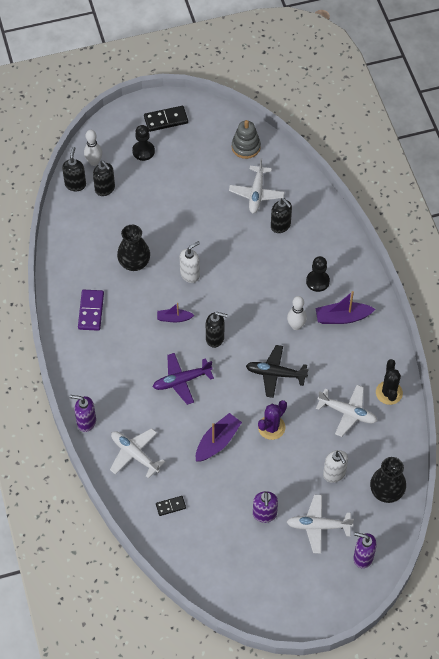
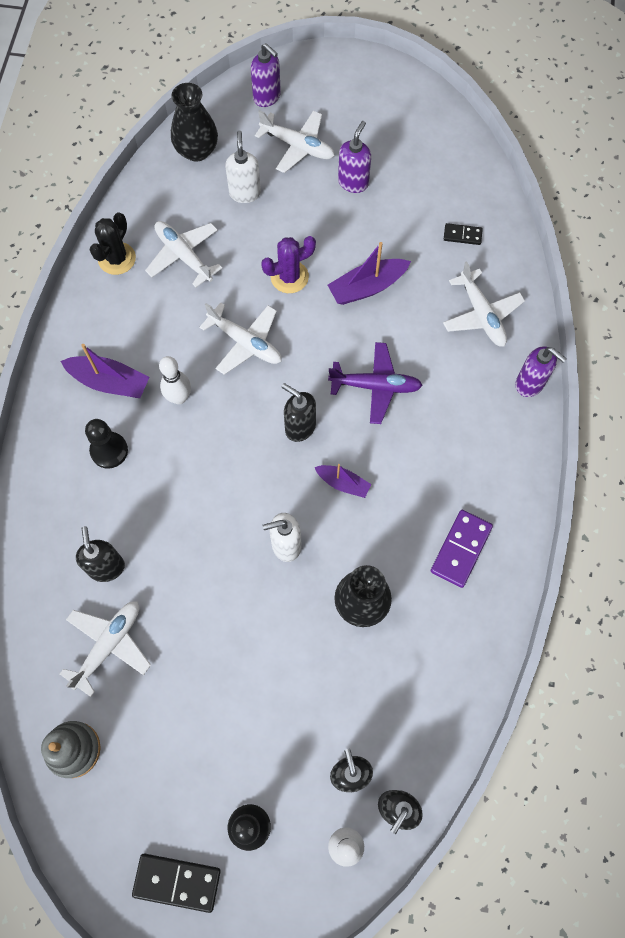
camera: 155 degrees left, 10 degrees up
(275, 374) = (245, 343): black plane -> white plane

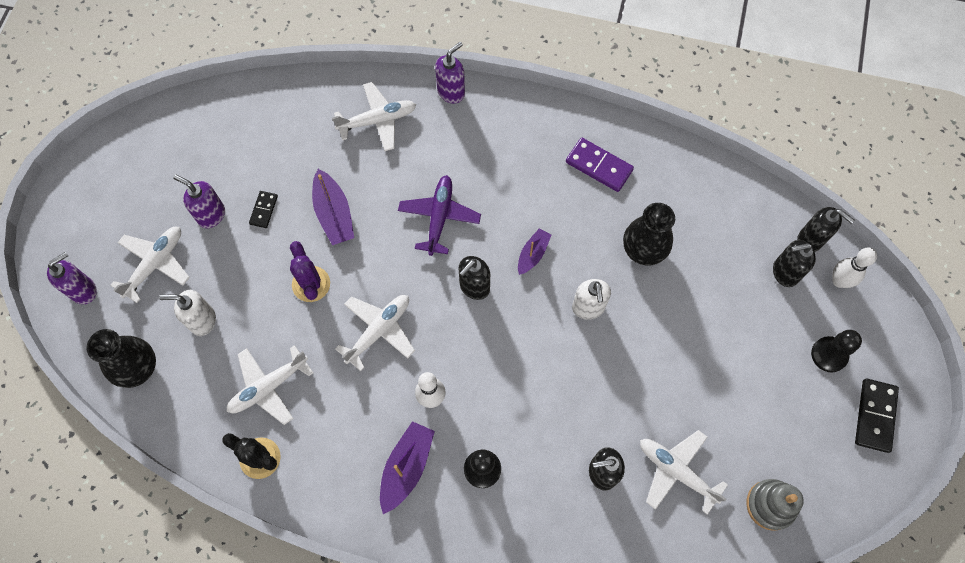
camera: 85 degrees left, 0 degrees up
(462, 235) = (291, 125): black domino -> black domino (264, 210)

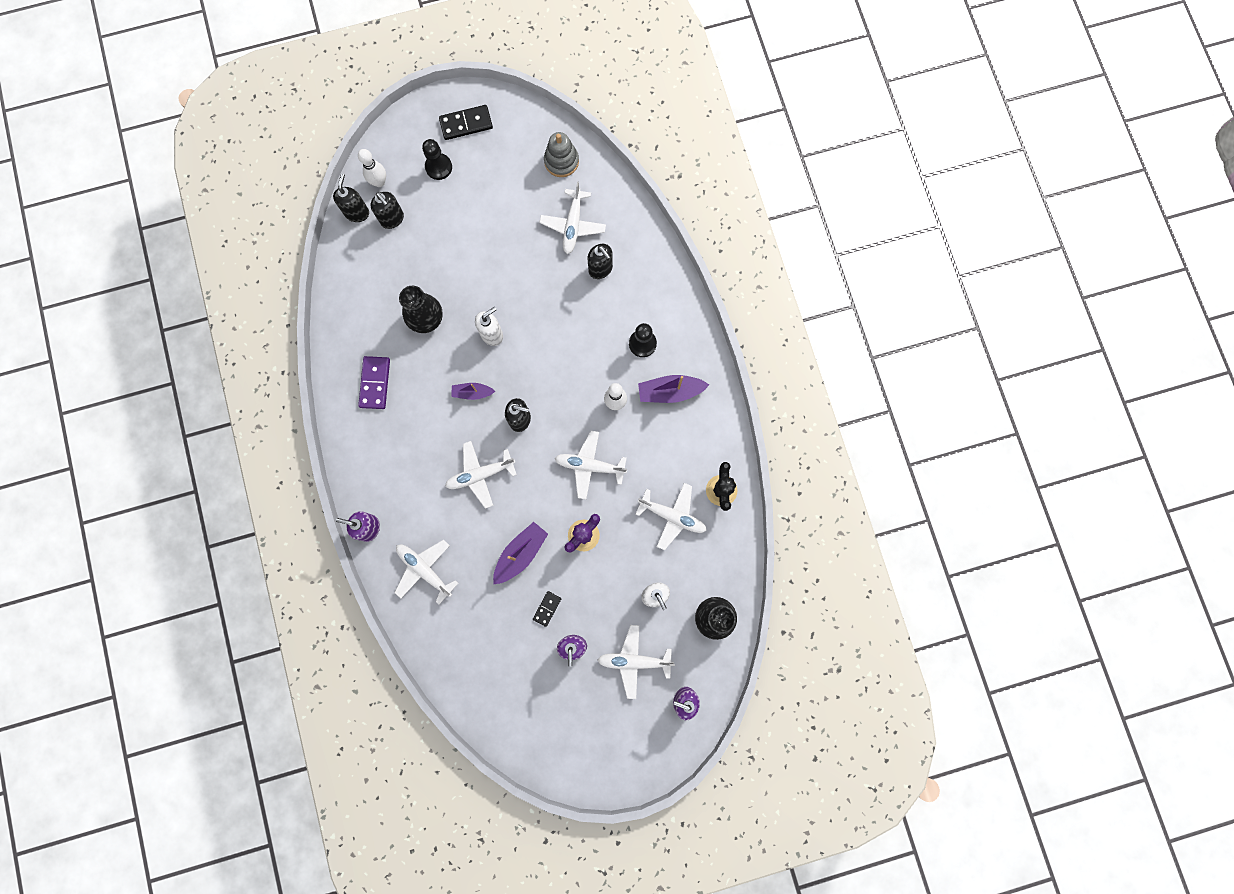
camera: 120 degrees left, 10 degrees up
(264, 210) = (547, 608): black domino -> black domino turned 45 degrees counterclockwise
(439, 217) = (480, 475): purple plane -> white plane

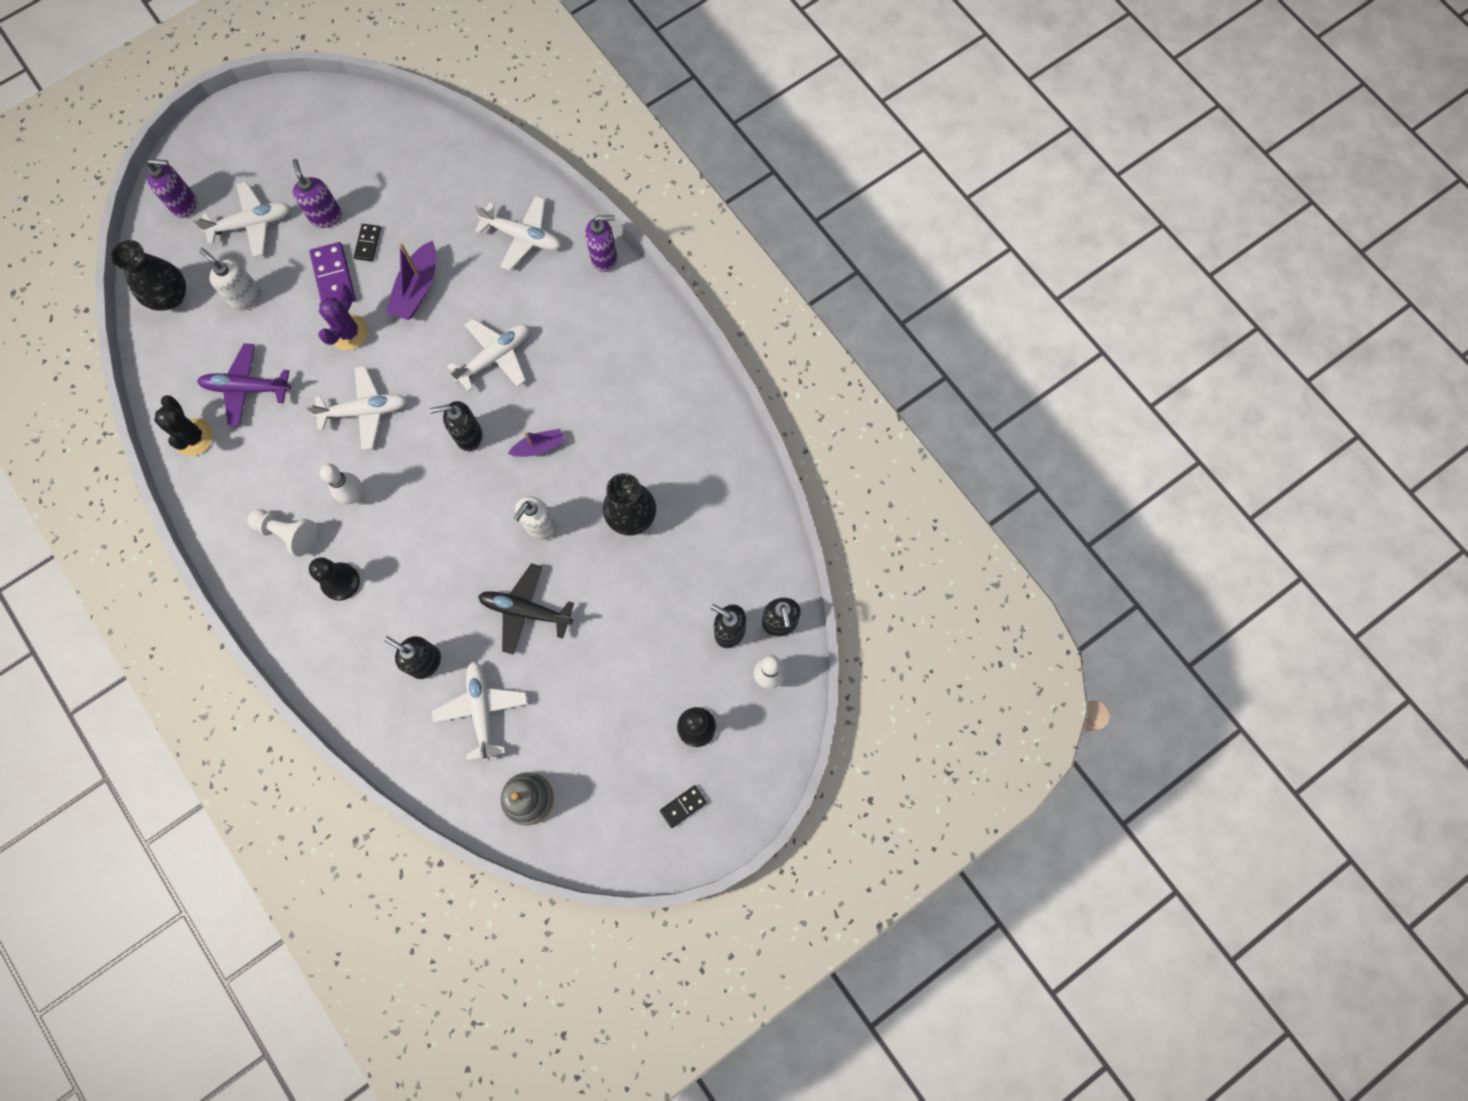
camera: 160 degrees right, 5 degrees down
(375, 383) = (664, 417): purple domino -> purple domino (334, 277)
(466, 124) = (683, 806): black domino -> black domino, size x0.59
(522, 280) = (525, 610): none -> black plane
(670, 391) = (288, 533): purple boat -> white pawn
(672, 516) = (246, 388): white plane -> purple plane

